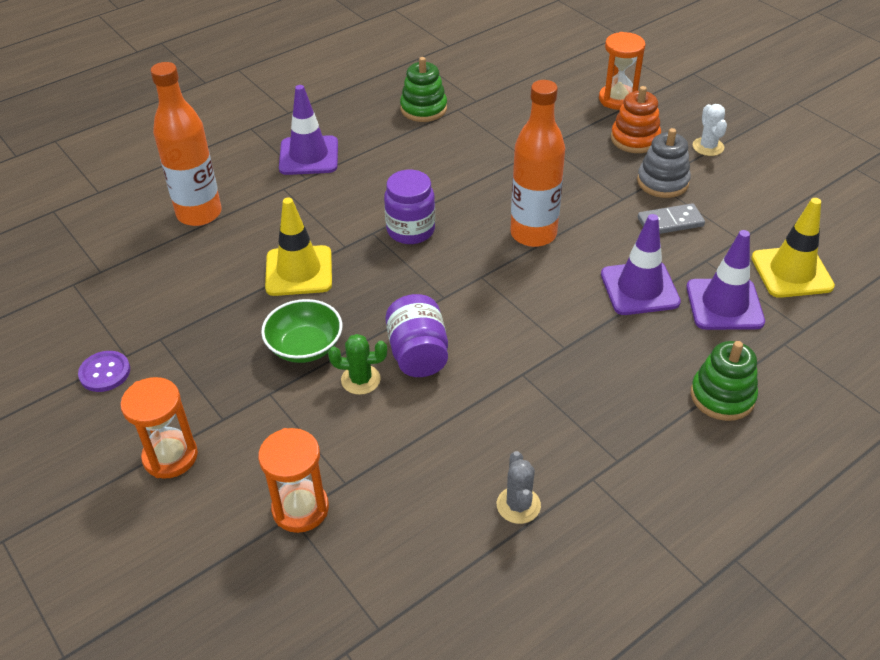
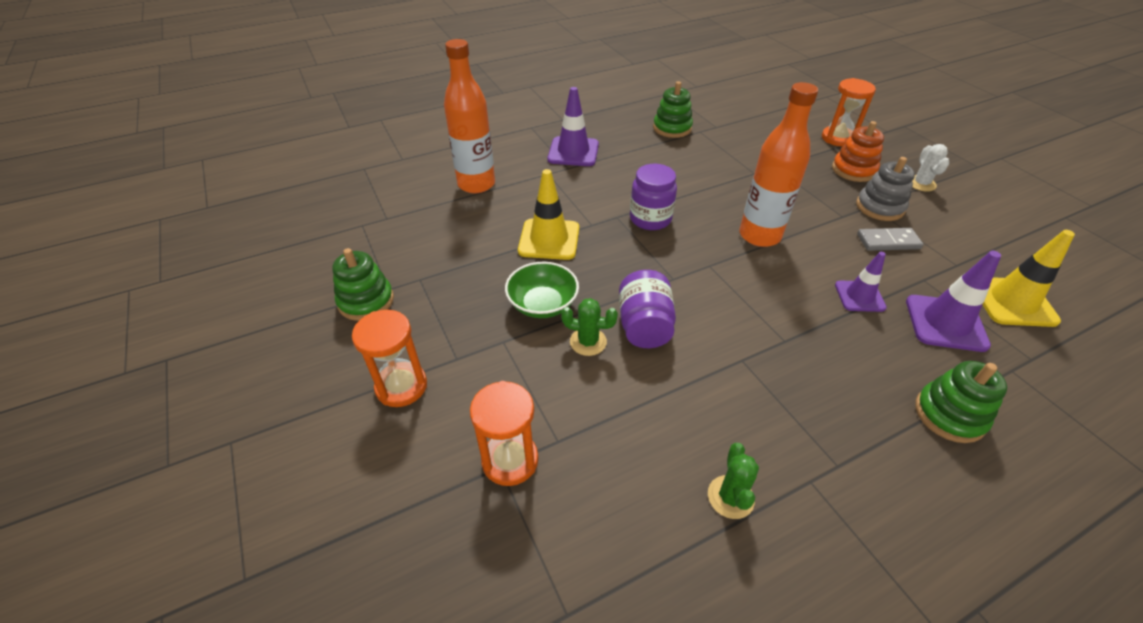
camera: 10 degrees right, 0 degrees up
(105, 372) = (366, 301): purple button -> green stacking toy
(518, 505) = (730, 497): grey cactus -> green cactus
(639, 288) = (859, 296): purple traffic cone -> purple traffic cone, size x0.65

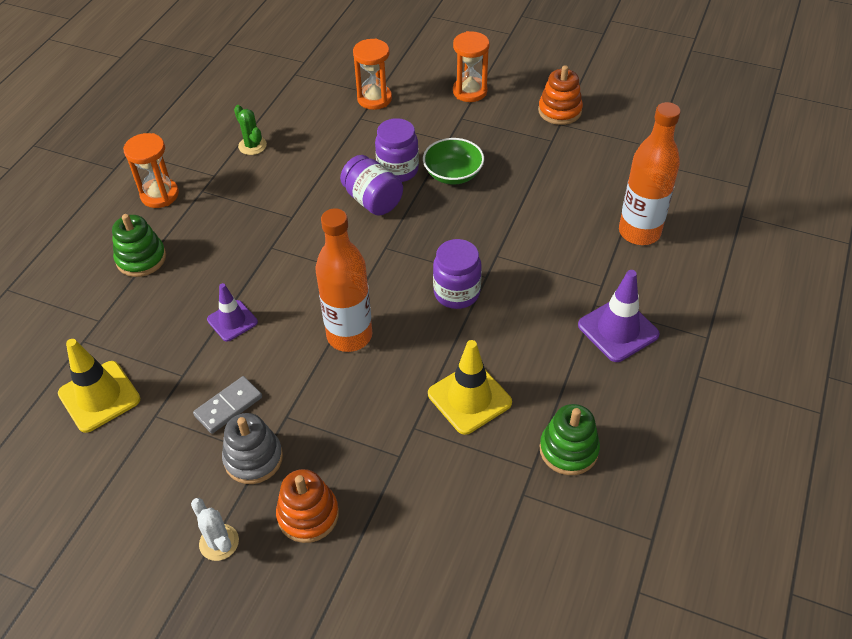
camera: 140 degrees right, 5 degrees up
(366, 301) = (559, 111): green stacking toy -> orange stacking toy
(549, 239) = (511, 221): yellow traffic cone -> yellow traffic cone (469, 398)
(588, 342) = (398, 170): green cactus -> purple jar
(837, 138) = (359, 583): orange hourglass -> orange hourglass (159, 195)
(945, 323) = (155, 336): purple traffic cone -> none

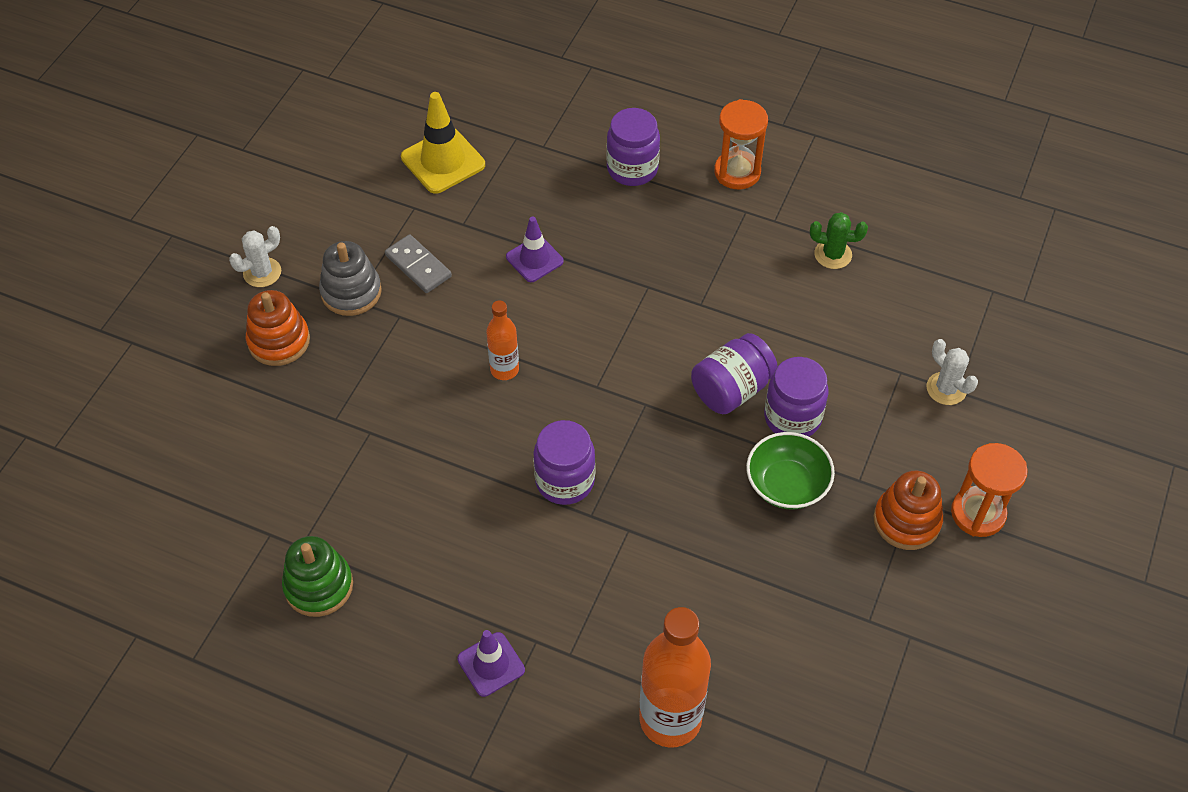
camera: 90 degrees right, 5 degrees up
(141, 258) = (632, 169): green stacking toy -> purple jar
(252, 146) = (833, 254): green cactus -> green cactus turned 45 degrees clockwise
(349, 336) = (504, 369): orange bottle -> orange bottle, size x0.54
(374, 99) = (946, 389): orange hourglass -> white cactus
(469, 398) = (402, 488): yellow traffic cone -> none
(559, 111) = (942, 639): orange stacking toy -> orange stacking toy (906, 521)
(618, 330) = (491, 664): purple traffic cone -> purple traffic cone, size x0.65

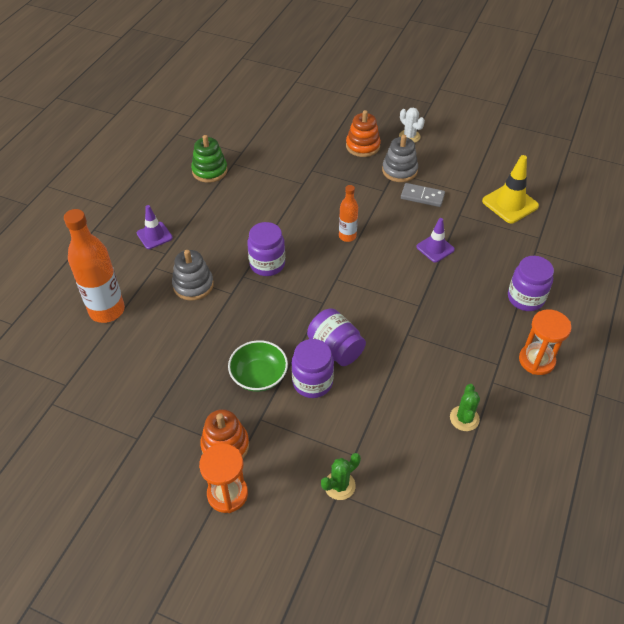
camera: 90 degrees right, 5 degrees down
(418, 266) = (422, 196): grey domino -> grey domino turned 60 degrees clockwise
(611, 588) = (193, 285): none -> grey stacking toy
(946, 389) = (339, 485): white cactus -> green cactus

